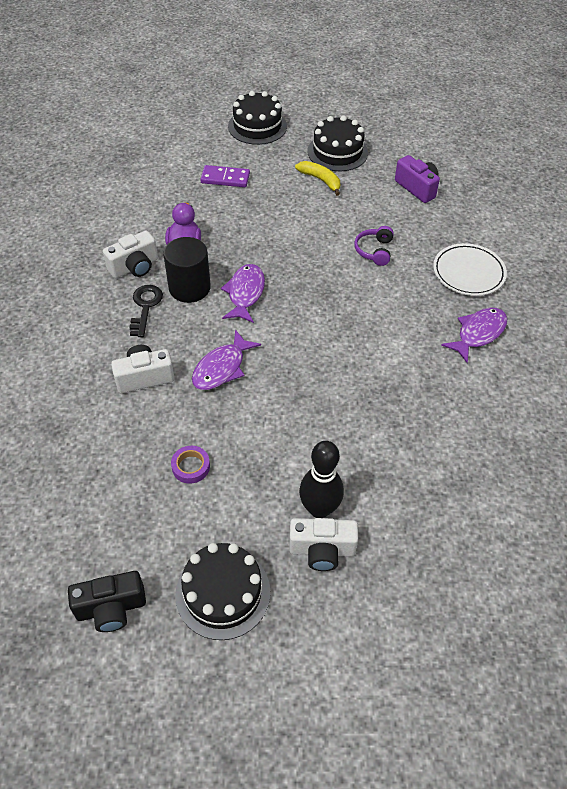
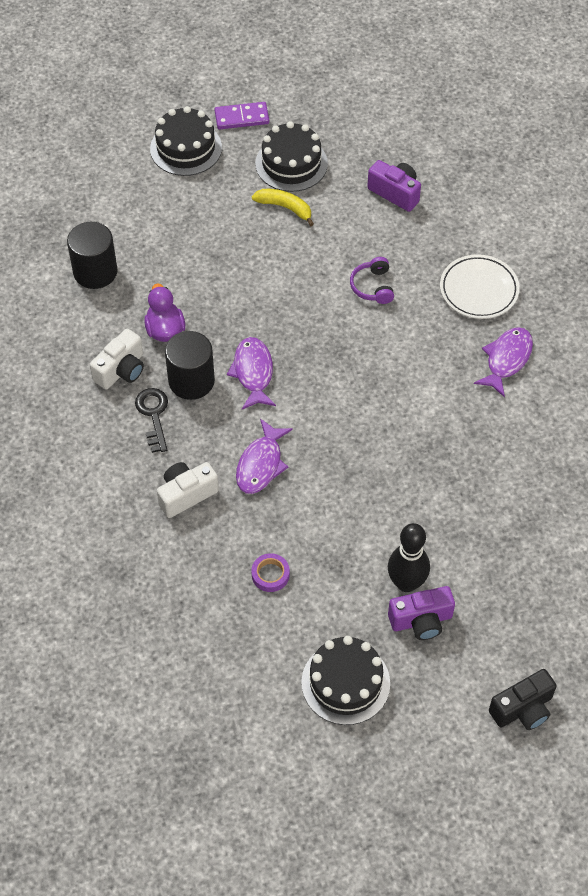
camera: 15 degrees left, 5 degrees up
(111, 608) = (251, 723): black camera -> black camera (523, 709)
(147, 193) = (95, 272): none -> black cylinder
(225, 178) = (176, 231): purple domino -> purple domino (242, 117)
(322, 550) = (421, 620): white camera -> purple camera

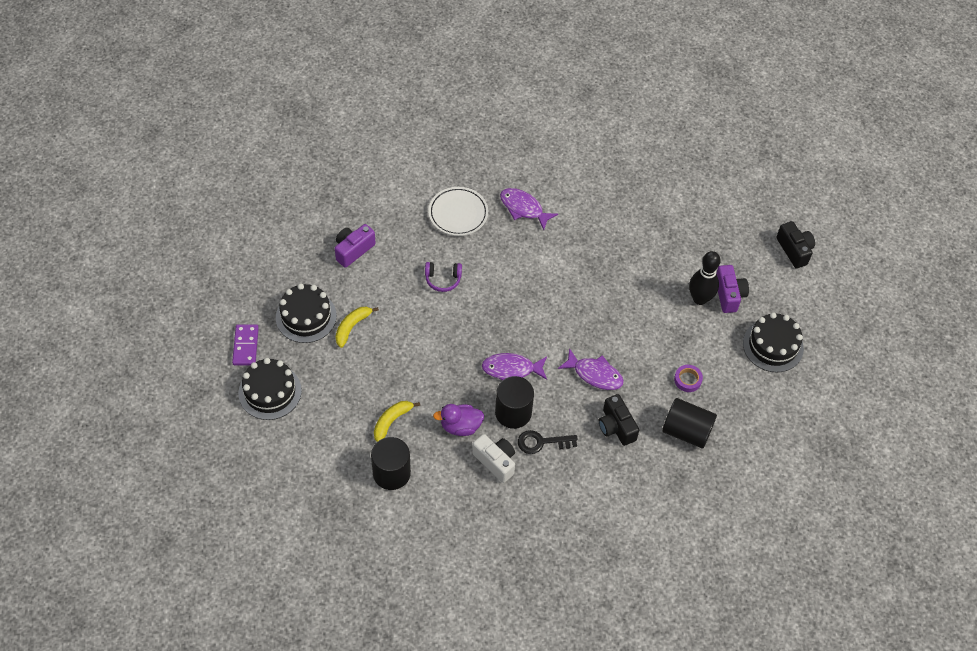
camera: 85 degrees left, 0 degrees up
(162, 262) = (391, 421): none -> yellow banana
(186, 494) = (616, 427): white camera -> black camera
(190, 577) = (686, 431): none -> black cylinder

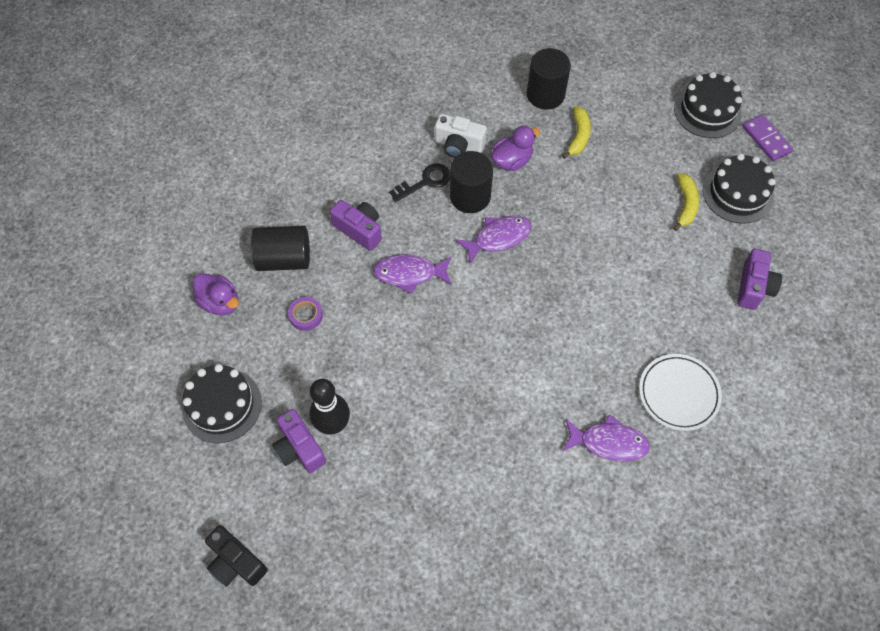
camera: 155 degrees right, 5 degrees up
(443, 279) = (635, 301): purple headphones -> none
(616, 427) = (359, 230): black camera -> purple camera
(749, 420) = (220, 302): none -> purple duck

